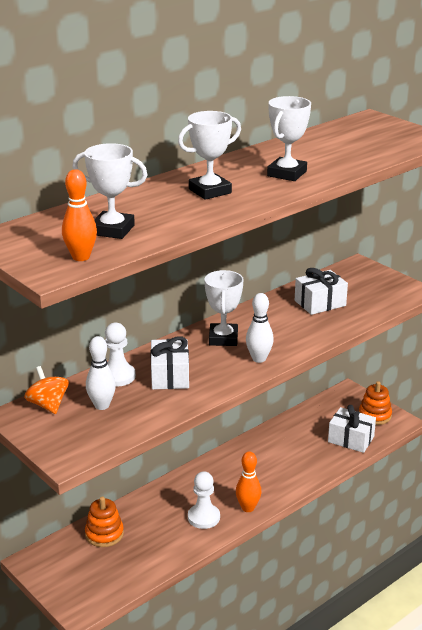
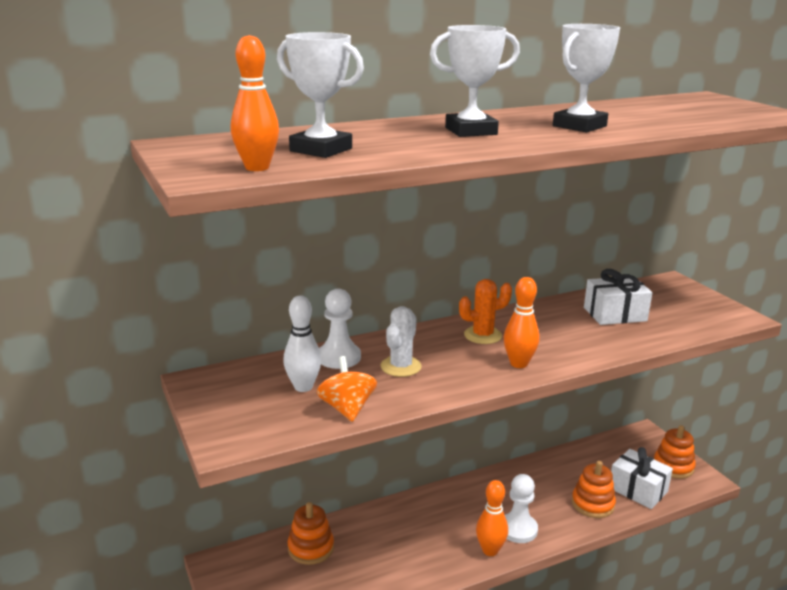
camera: 15 degrees right, 5 degrees down
(48, 405) = (242, 376): orange spinning top -> orange spinning top (347, 409)
(170, 376) = (401, 366): white gift -> white cactus
(203, 517) = (433, 551): white pawn -> white pawn (518, 529)
(223, 338) = (482, 335): white trophy -> orange cactus
(259, 359) = (519, 364): white bowling pin -> orange bowling pin
(318, 457) = (592, 504): none -> orange stacking toy

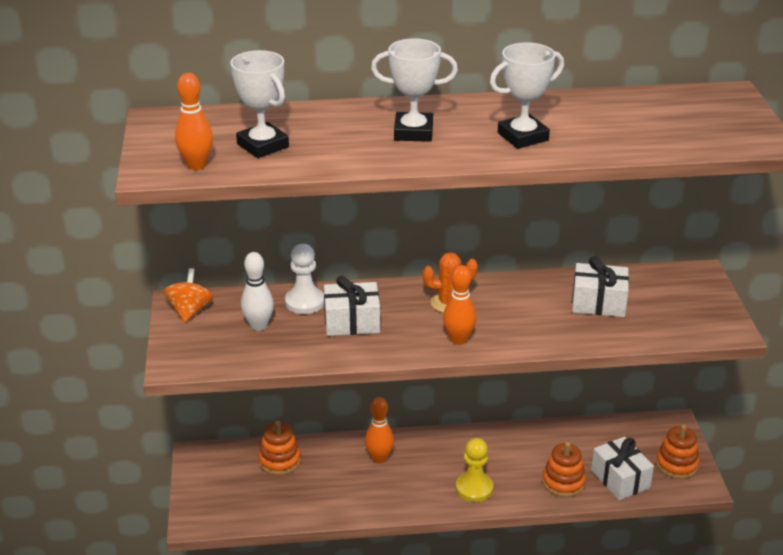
camera: 20 degrees right, 10 degrees up
(347, 409) = (282, 354): orange spinning top -> orange spinning top (190, 311)
(401, 366) = (352, 322): white cactus -> white gift
(490, 550) = (436, 501): orange bowling pin -> orange bowling pin (379, 458)
(518, 529) = (474, 488): white pawn -> yellow pawn

